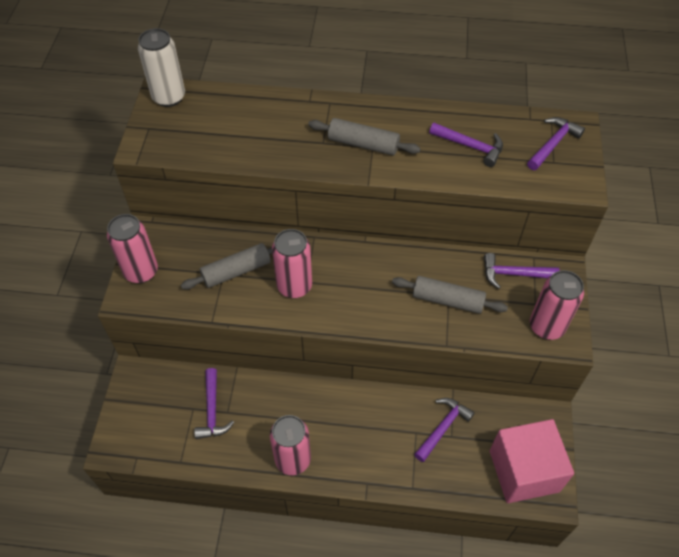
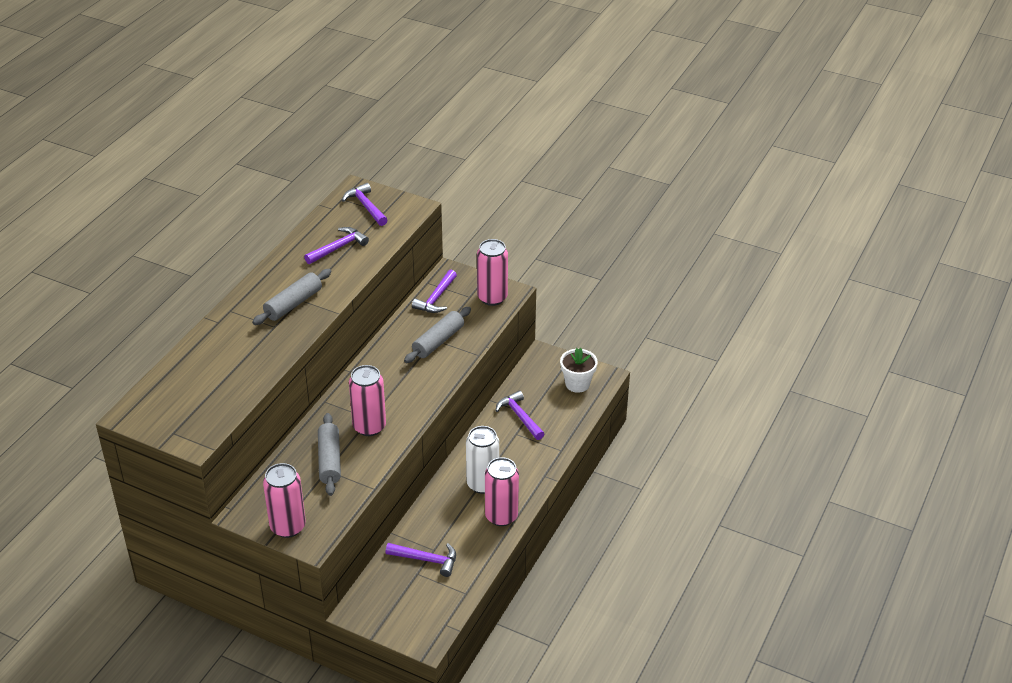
camera: 70 degrees left, 15 degrees down
(169, 97) = (141, 411): white can -> white can (482, 484)
(524, 471) = (577, 384): pink cube -> white flower pot

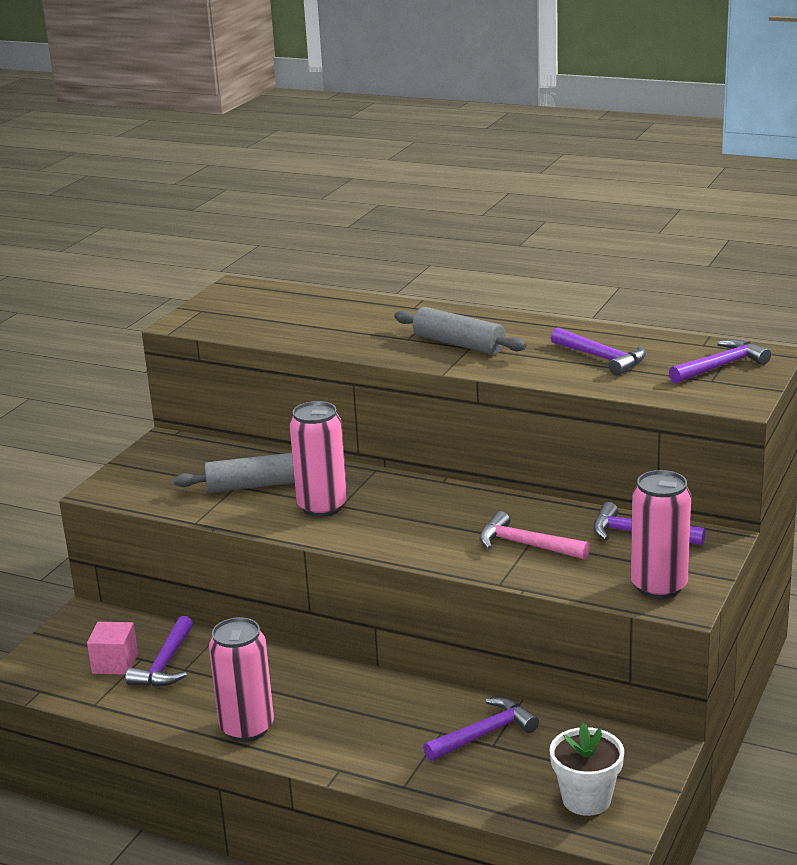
camera: 90 degrees right, 15 degrees down
(288, 527) = (135, 471): pink can -> none
(420, 586) = (115, 663): none -> pink cube
(438, 341) = (526, 545): grey rolling pin -> pink hammer
(482, 484) = (319, 704): white can -> none

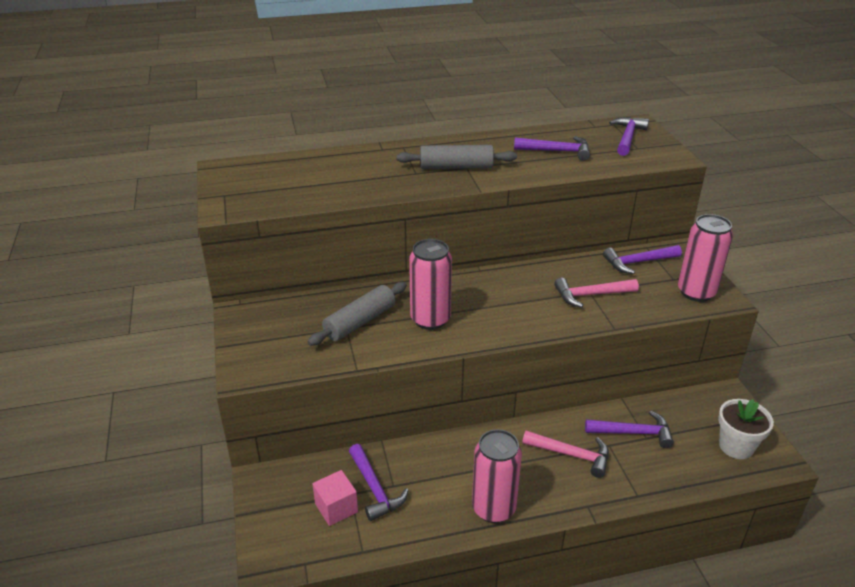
camera: 40 degrees left, 10 degrees up
(387, 722) = (571, 455): none -> pink hammer
(484, 734) = (633, 433): purple hammer -> purple hammer turned 75 degrees clockwise

